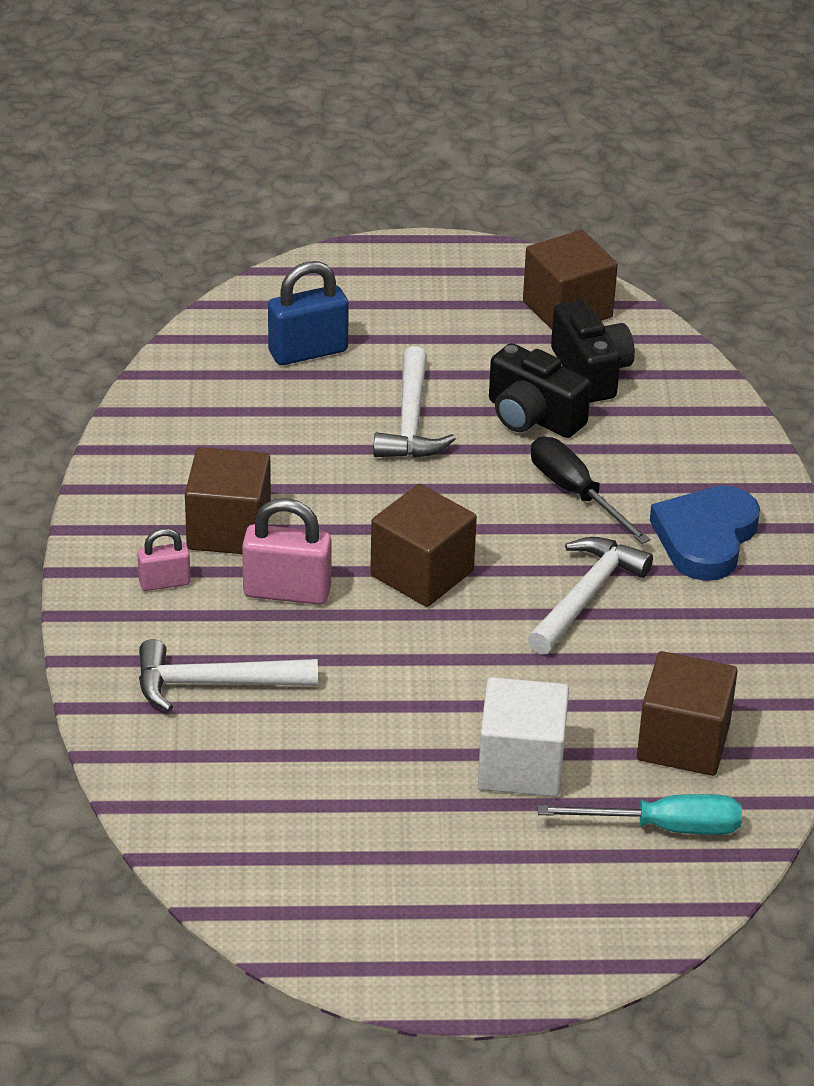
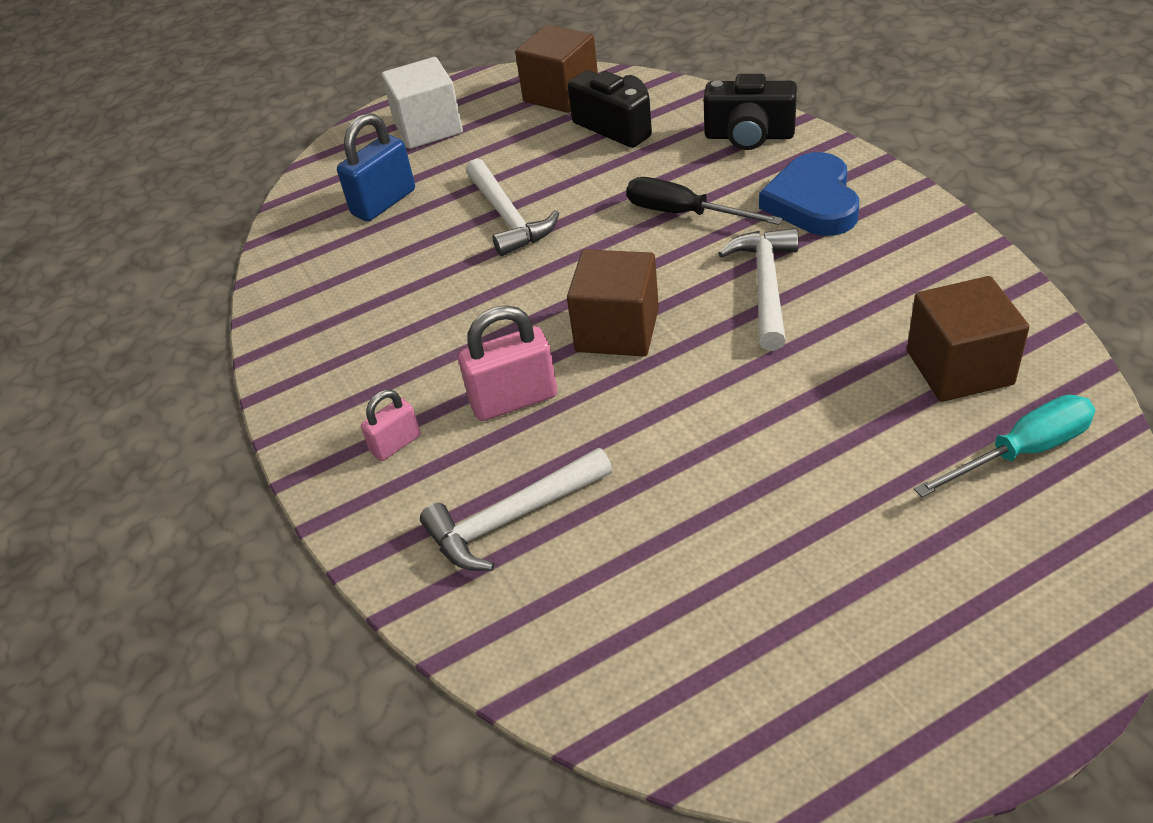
camera: 20 degrees left, 5 degrees up
(229, 529) = (421, 370): brown cube -> none
(521, 765) = (850, 457): white cube -> white cube (428, 128)
(533, 417) = (601, 174): black camera -> black camera (749, 136)

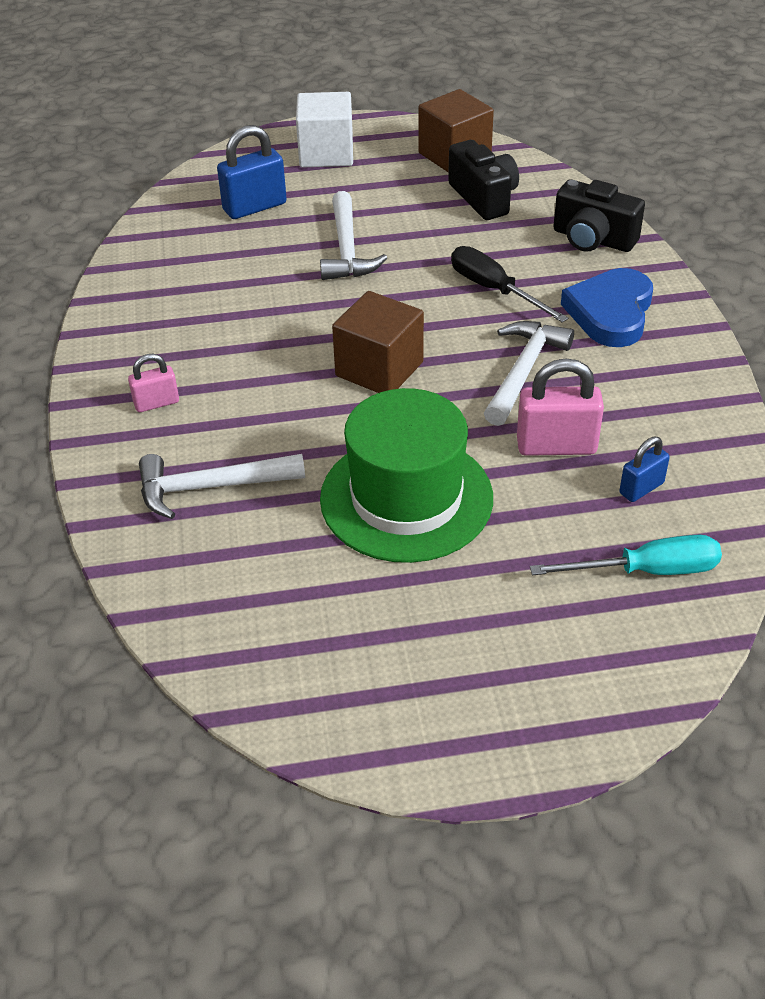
camera: 15 degrees right, 0 degrees up
(514, 400) = (265, 398): pink padlock -> pink padlock (556, 446)
(730, 458) = (406, 498): none -> green hat
(959, 368) = (641, 488): brown cube -> blue padlock

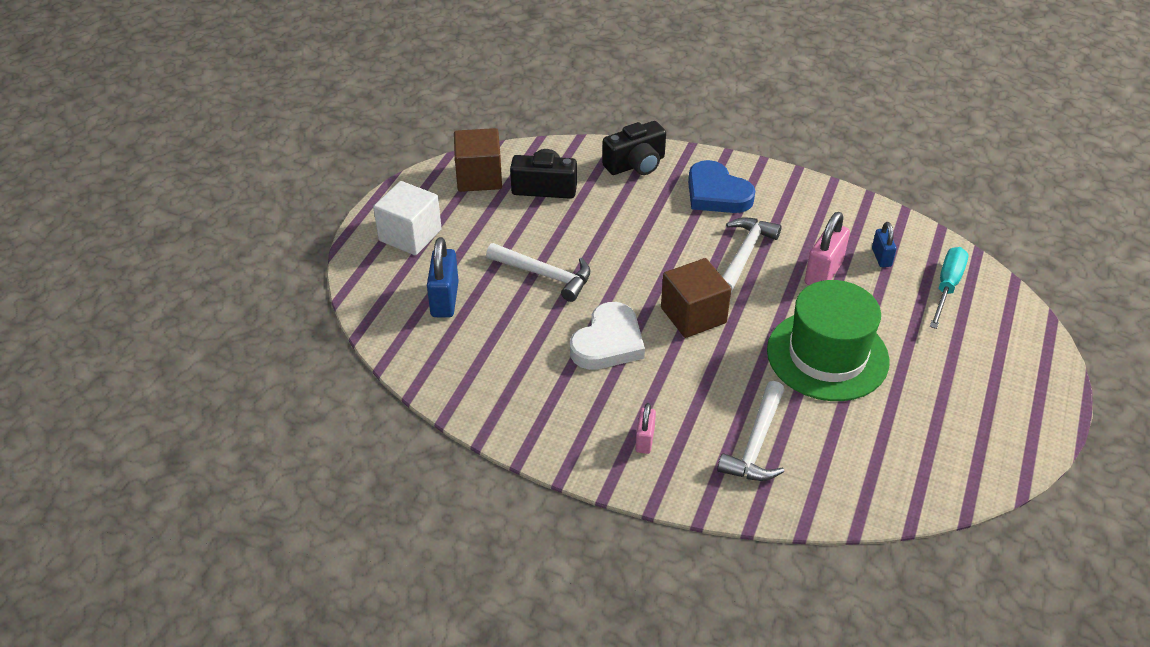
camera: 60 degrees left, 0 degrees up
(283, 326) = (608, 342): none -> white heart
(494, 290) = (652, 229): black screwdriver -> none
(523, 371) = (744, 254): white hammer -> white hammer turned 60 degrees clockwise

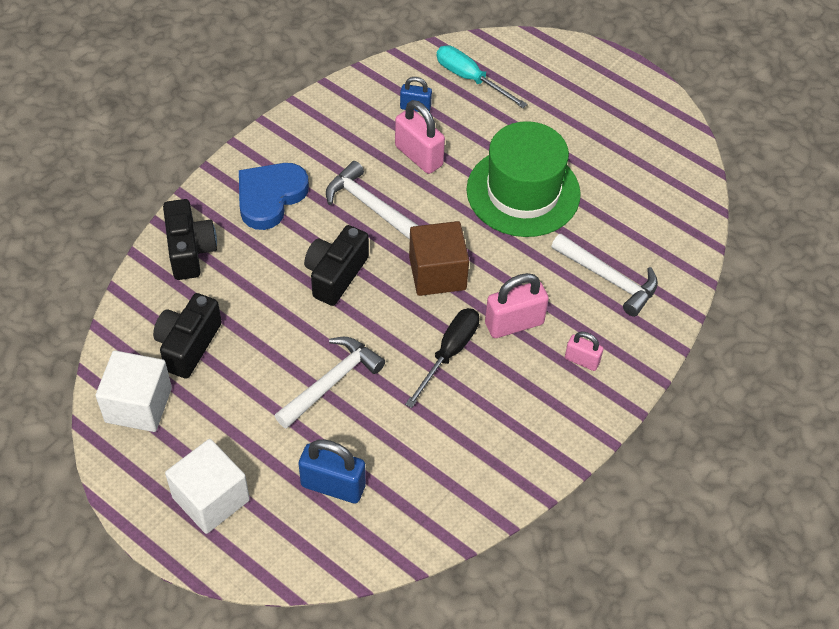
camera: 75 degrees left, 10 degrees up
(479, 177) = (138, 405): brown cube -> white cube
(608, 342) = (449, 353): white heart -> black screwdriver
(656, 251) = (335, 275): none -> black camera
(663, 380) = (514, 323): none -> pink padlock
(716, 193) = (270, 197): blue heart -> blue heart turned 150 degrees clockwise

